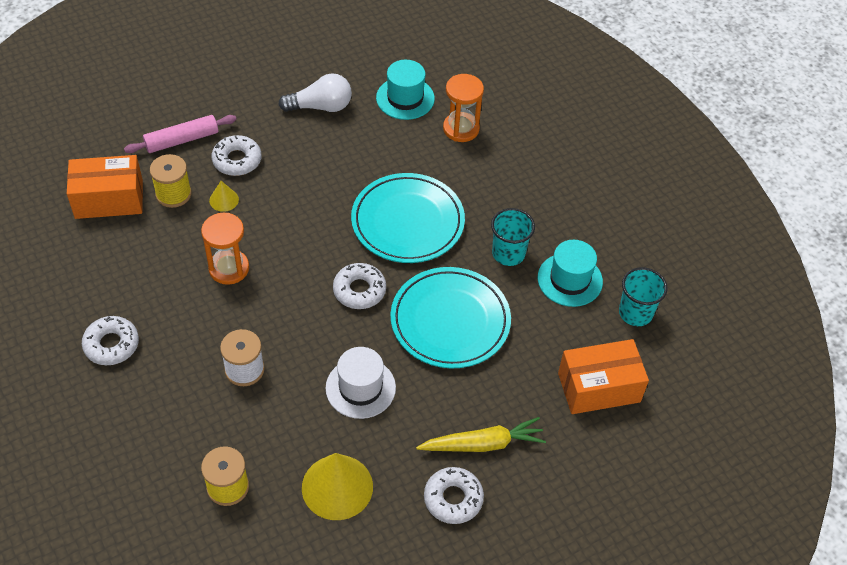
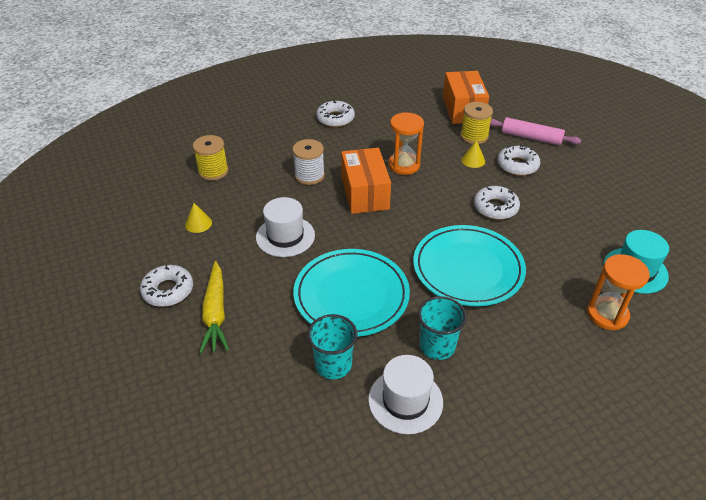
camera: 95 degrees right, 10 degrees down
(182, 140) = (531, 137): pink rolling pin -> pink rolling pin turned 45 degrees counterclockwise
(321, 106) = (599, 211): white light bulb -> none
(337, 487) = (198, 223): yellow cone -> yellow cone, size x0.48
(359, 290) = (385, 236): white donut -> white donut (495, 207)
(570, 280) = (405, 400): turquoise hat -> white hat
(599, 387) = (262, 414): orange box -> orange box (365, 193)
(635, 313) = (359, 466): turquoise cup -> turquoise cup (333, 365)

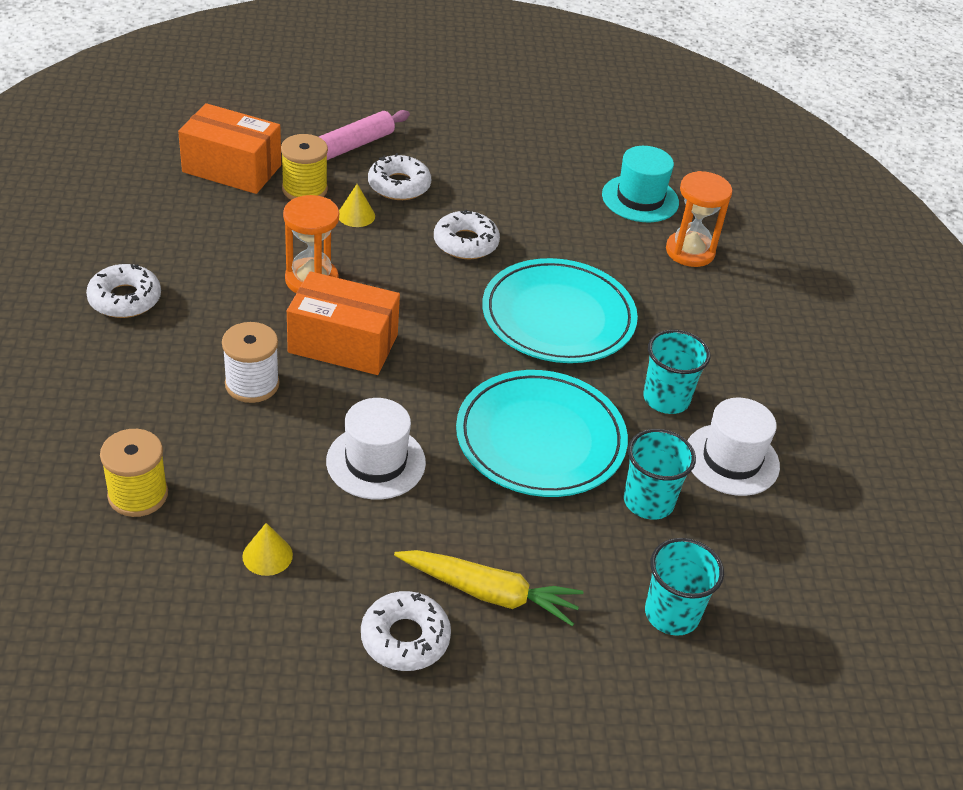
camera: 70 degrees left, 0 degrees up
(242, 406) = (671, 614): none -> turquoise cup

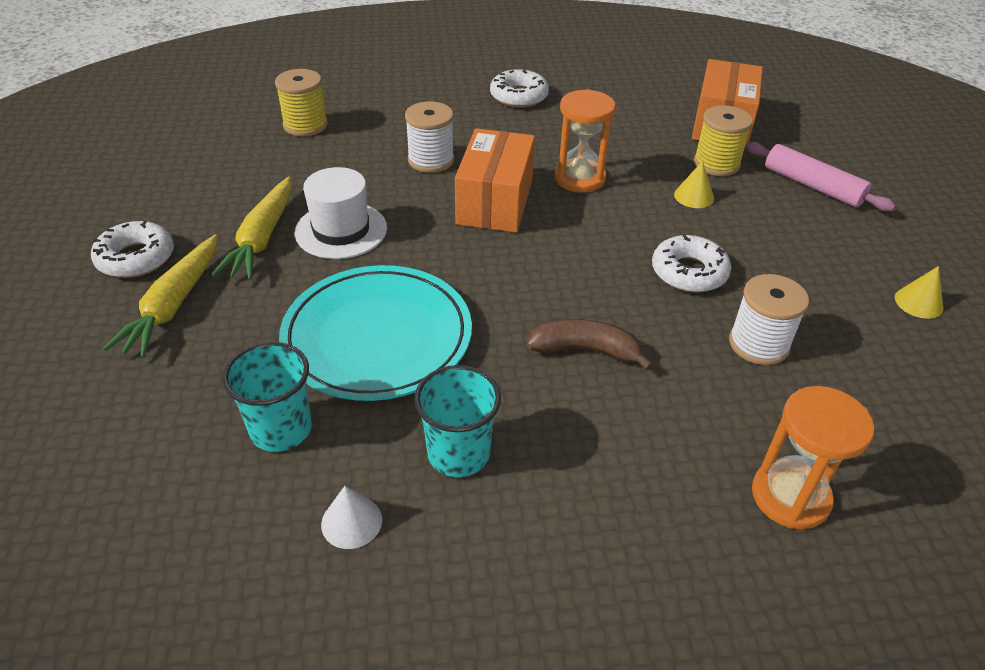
camera: 90 degrees right, 0 degrees up
(267, 555) = (238, 184): yellow cone -> yellow cone (918, 302)
(381, 527) = (262, 238): none -> yellow carrot
(399, 185) = (764, 220): white donut -> none
(552, 228) = (758, 344): none -> white spool
(558, 317) = (585, 350): turquoise plate -> brown banana
(640, 199) = (887, 438): turquoise hat -> none
(671, 614) = (113, 445): turquoise cup -> none
(731, 459) = (351, 522): white hat -> white cone

